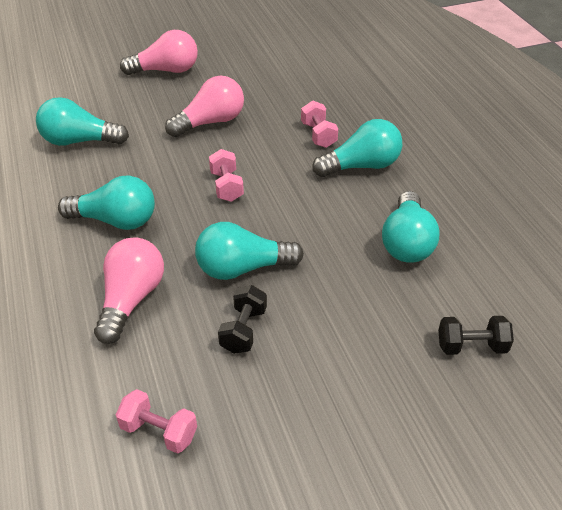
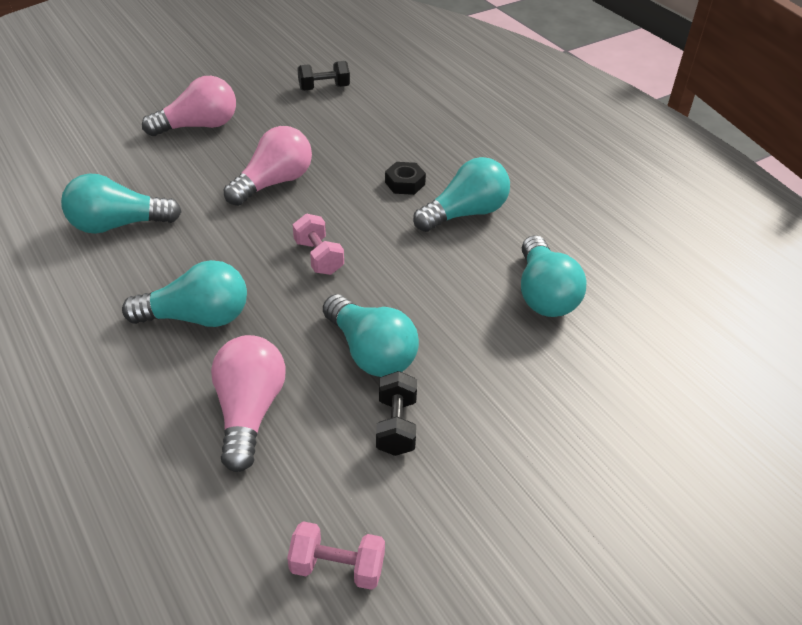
camera: 15 degrees left, 0 degrees up
(243, 268) = (370, 352): turquoise light bulb -> turquoise light bulb turned 105 degrees counterclockwise
(318, 135) = (405, 183): pink dumbbell -> black nut
(471, 346) = (651, 400): black dumbbell -> black dumbbell (324, 88)

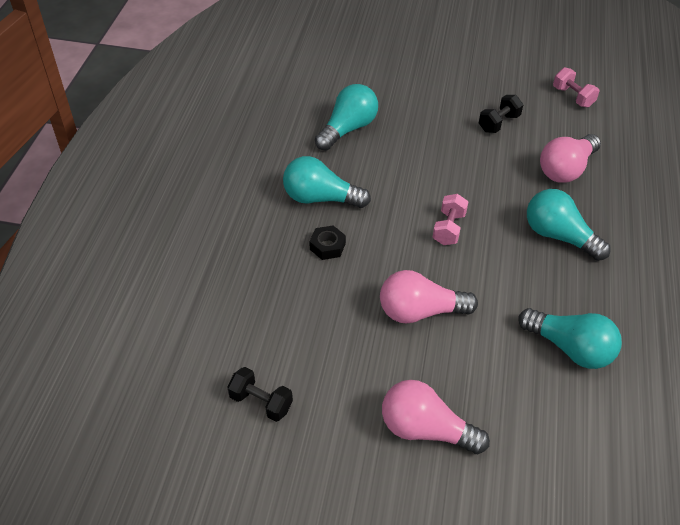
camera: 135 degrees left, 5 degrees up
(370, 352) = (476, 158): turquoise light bulb -> none

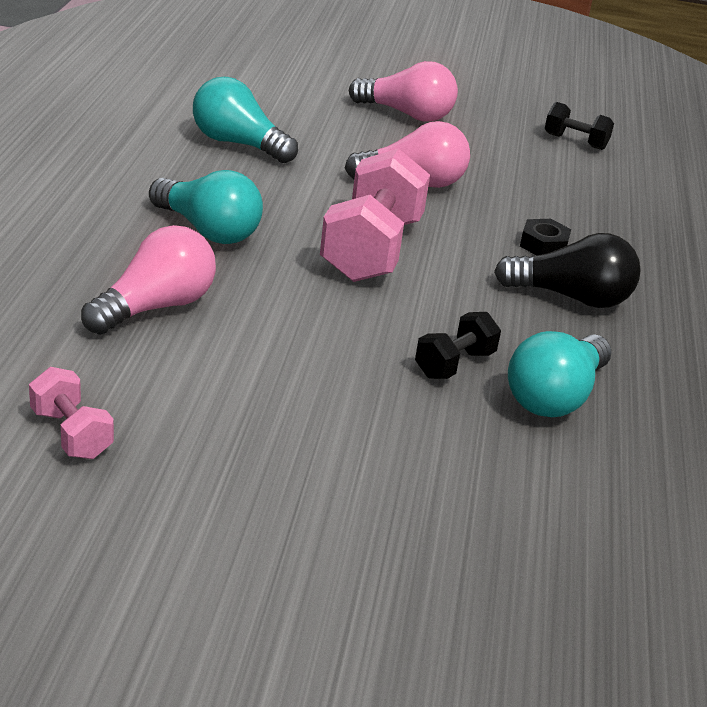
camera: 175 degrees right, 15 degrees down
(320, 198) = (571, 297): turquoise light bulb -> black light bulb
(448, 229) = (371, 250): pink dumbbell -> pink dumbbell, size x1.95
(498, 123) = (256, 389): black dumbbell -> black dumbbell (454, 364)

